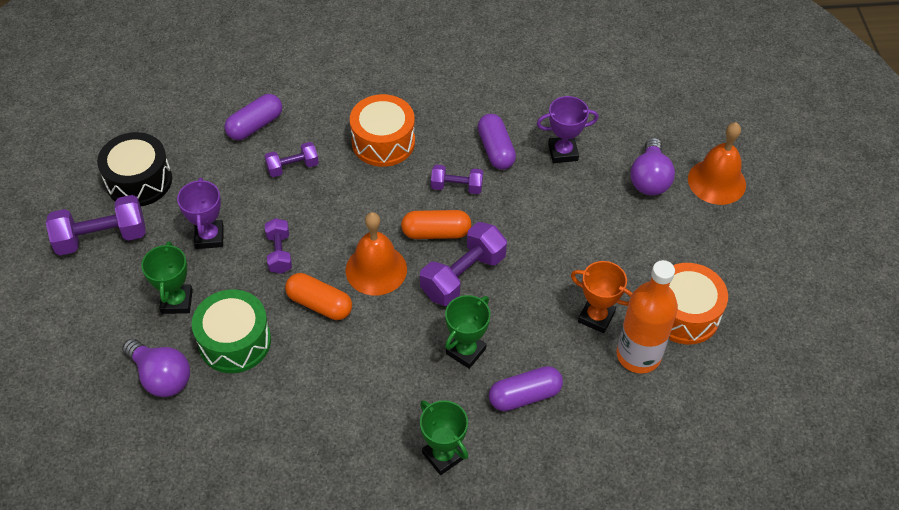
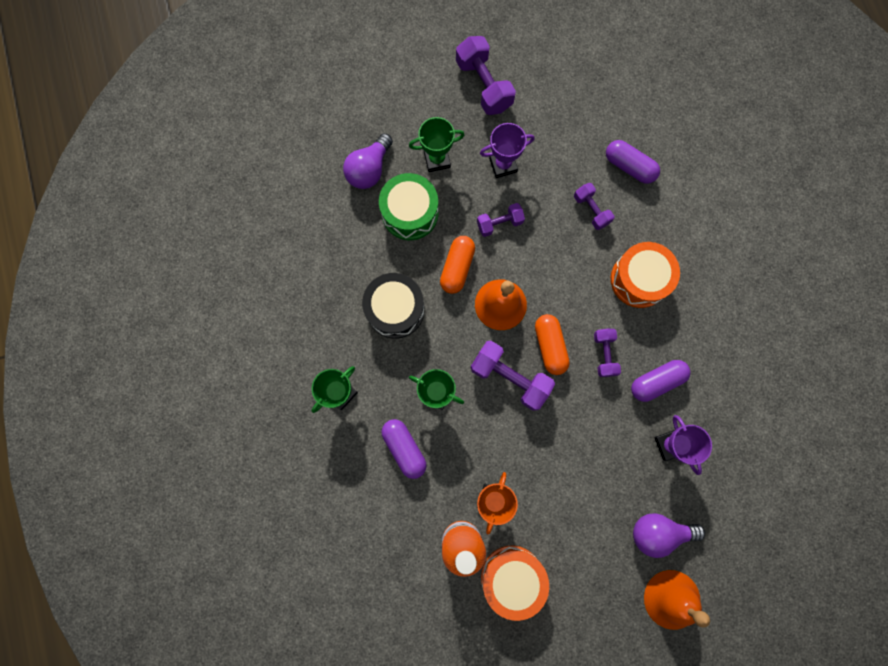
camera: 80 degrees right, 25 degrees up
(139, 181) = (546, 94): black drum -> black drum (395, 309)

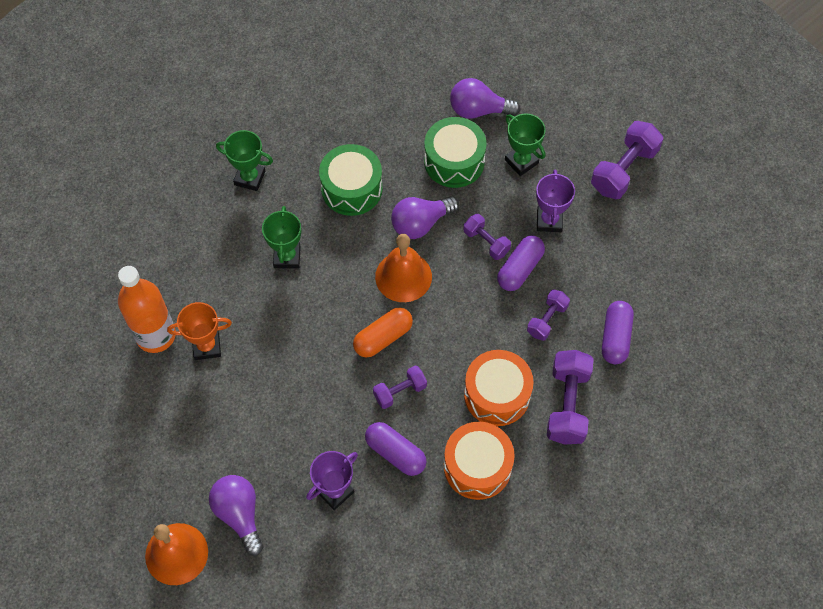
camera: 65 degrees right, 15 degrees down
(395, 309) = (351, 188): black drum -> green drum
(404, 448) = (222, 251): purple capsule -> purple capsule (520, 269)
(457, 268) = (421, 223): orange capsule -> purple light bulb
(503, 165) = (549, 221): purple trophy -> purple trophy turned 45 degrees clockwise
(510, 377) = (333, 314): purple dumbbell -> purple dumbbell (567, 404)
(512, 578) = (138, 394): orange drum -> orange drum (477, 466)

